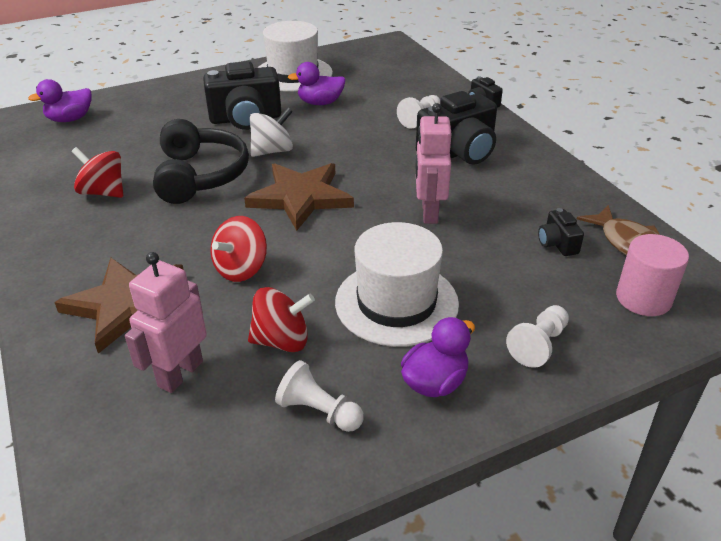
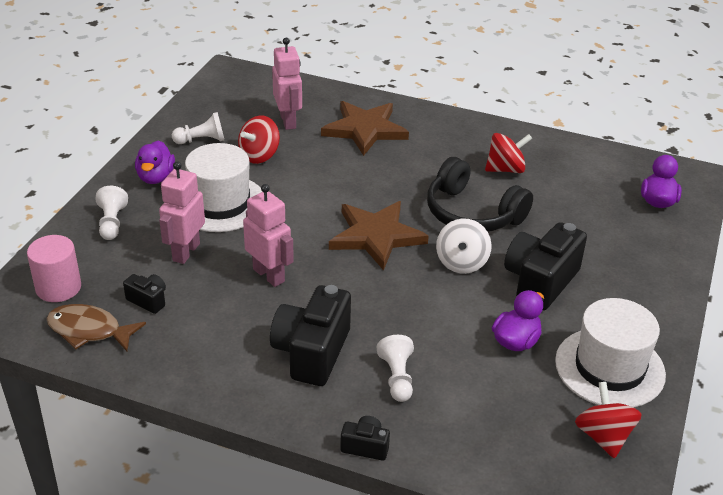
camera: 135 degrees right, 0 degrees up
(241, 269) = (337, 174): red spinning top -> red spinning top (603, 436)
(484, 269) = (185, 252): none -> pink robot

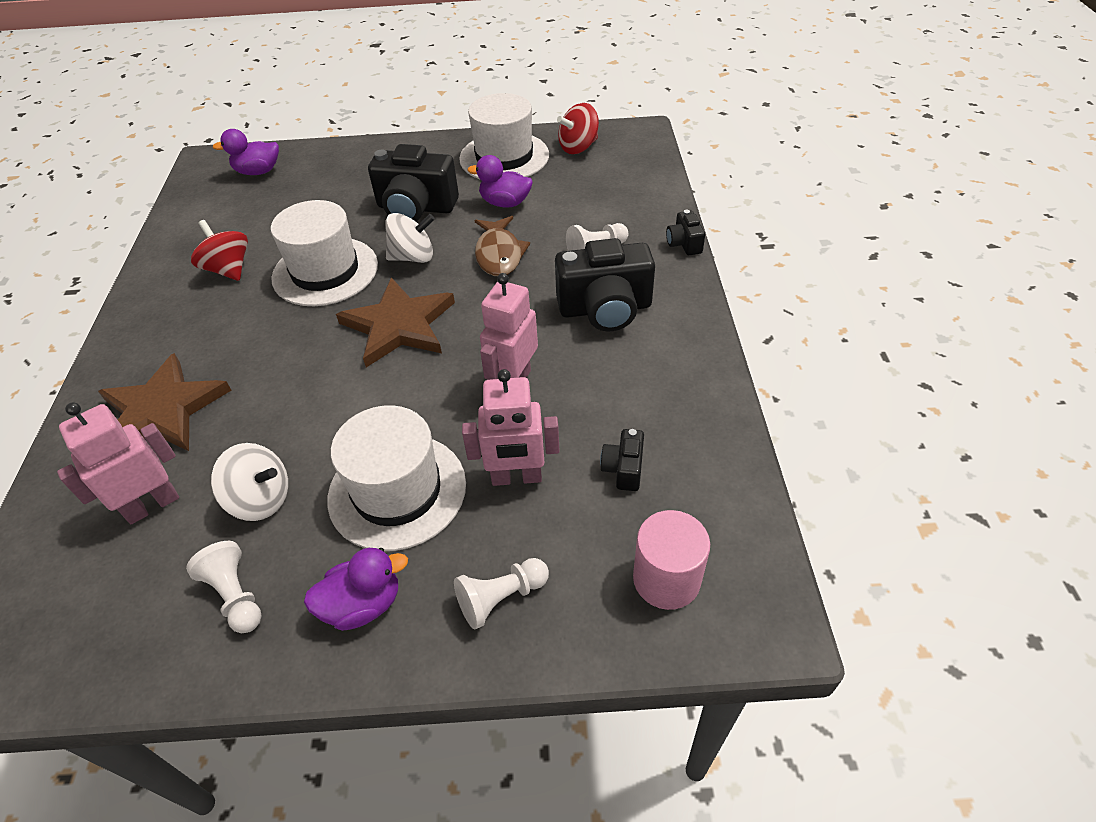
camera: 110 degrees left, 10 degrees up
(89, 330) = (710, 498): brown fish -> brown fish (499, 254)
(259, 155) = (261, 499): red spinning top -> white spinning top
(472, 213) = (325, 271): black headphones -> white hat

